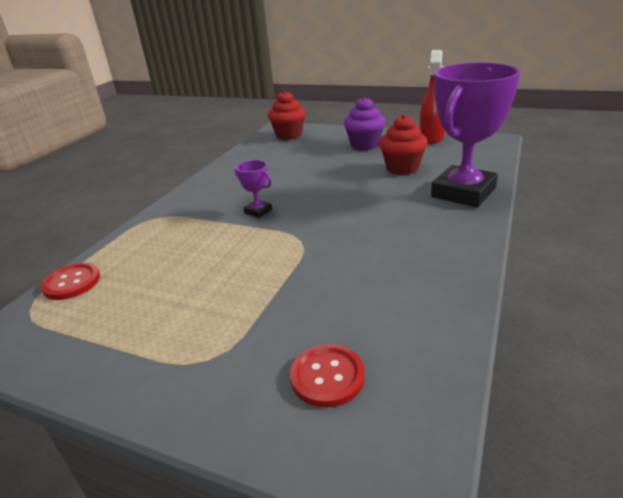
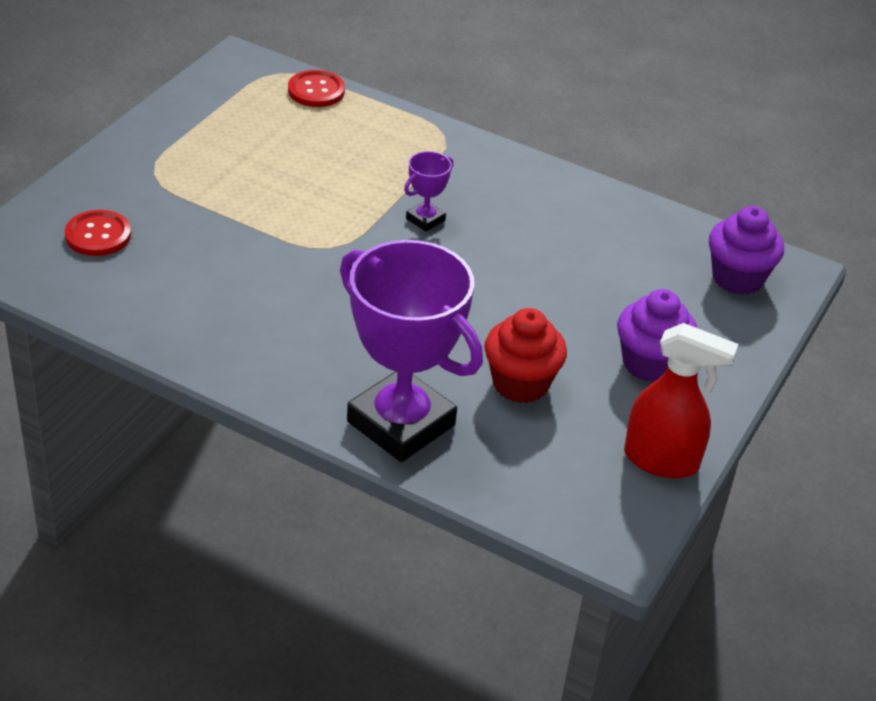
camera: 90 degrees right, 10 degrees up
(289, 135) = (737, 278): red cupcake -> purple cupcake

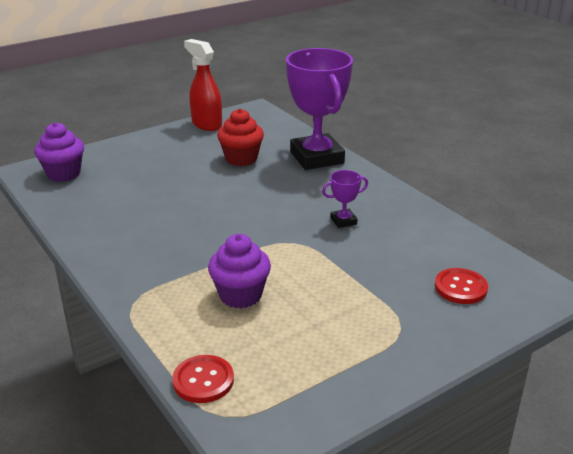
camera: 150 degrees left, 10 degrees down
(425, 219) = (212, 244): purple trophy -> purple trophy (343, 221)
(650, 363) = (166, 152): purple cupcake -> purple cupcake (240, 295)

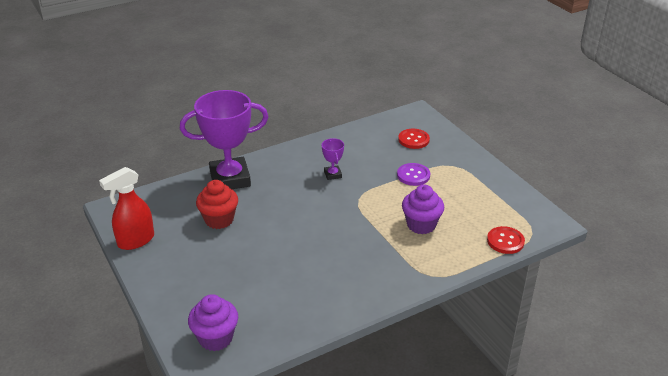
camera: 85 degrees left, 5 degrees up
(360, 288) = (413, 175): none -> purple button

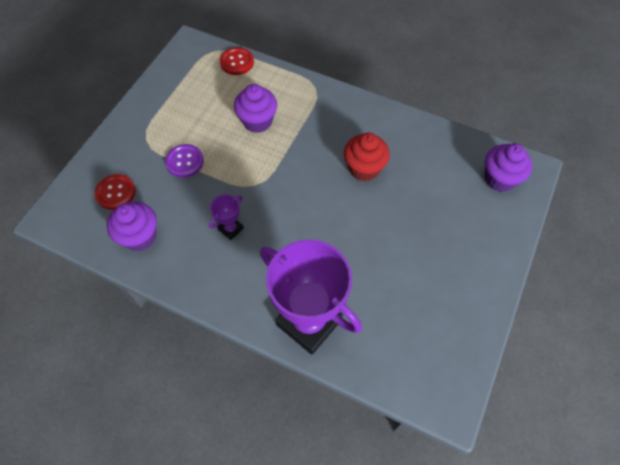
camera: 125 degrees left, 25 degrees up
(135, 241) = (469, 332): red spray bottle -> none
(219, 220) = (378, 280): red cupcake -> red cupcake (364, 168)
(367, 138) = (140, 236): none -> purple cupcake

